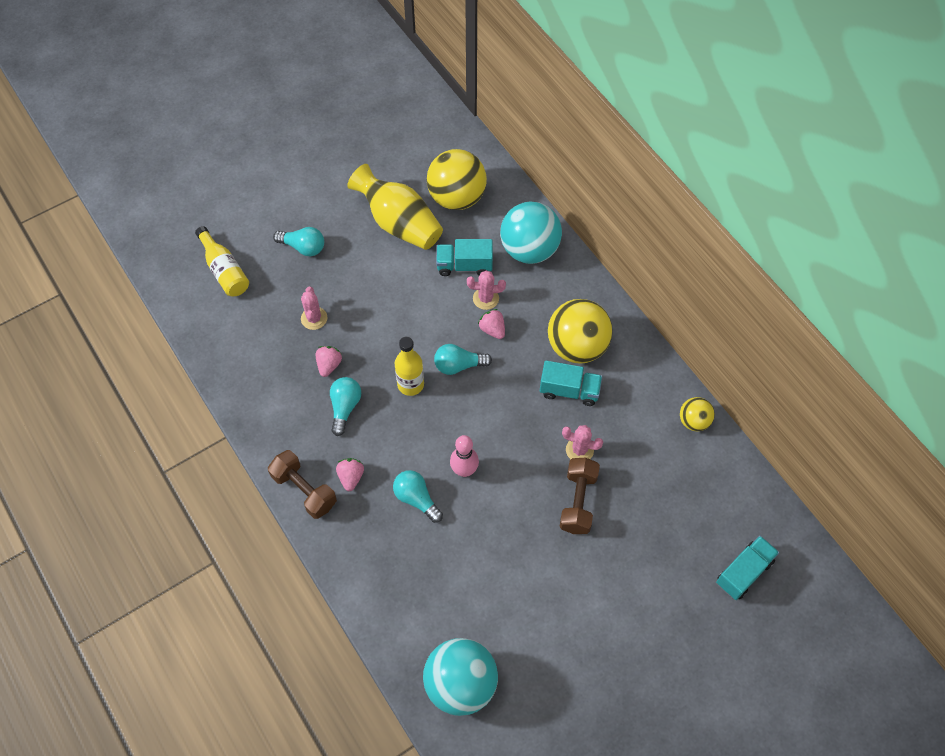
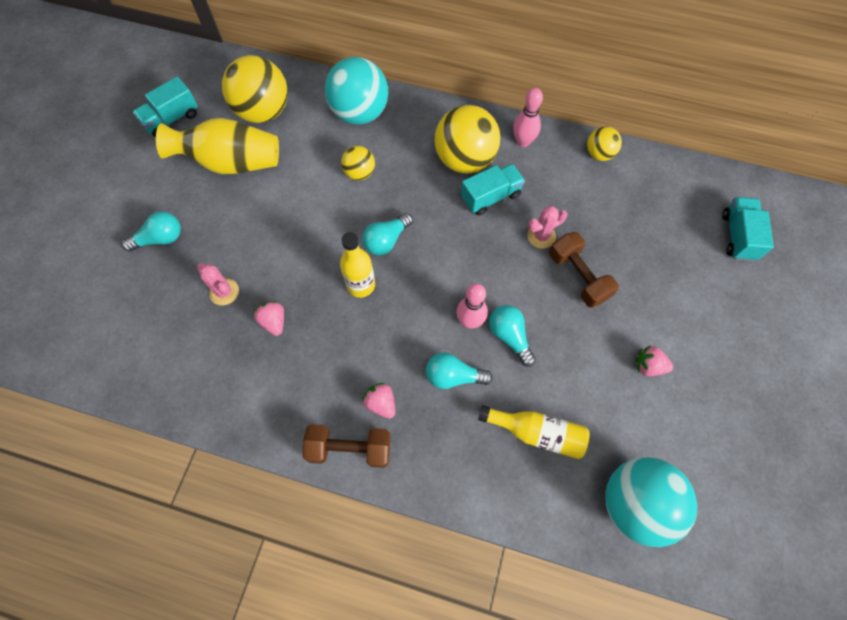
camera: 40 degrees left, 5 degrees up
(224, 270) = (99, 310): yellow bottle -> yellow bottle (536, 433)
(345, 407) = (321, 347): turquoise light bulb -> turquoise light bulb (509, 336)
(464, 265) = (318, 159): turquoise truck -> turquoise truck (172, 119)
(485, 298) = (359, 173): pink cactus -> yellow ball
(492, 329) = (387, 193): pink strawberry -> pink strawberry (648, 366)
(639, 365) = (523, 142): none -> pink bowling pin

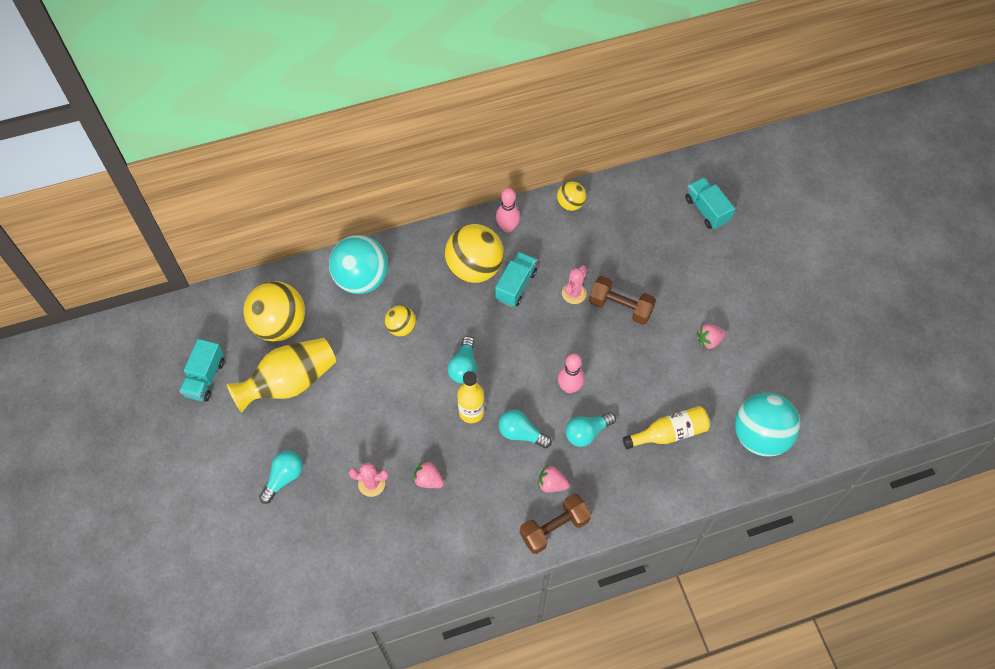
camera: 35 degrees left, 5 degrees down
(509, 336) = (604, 380): turquoise light bulb -> turquoise light bulb (521, 433)

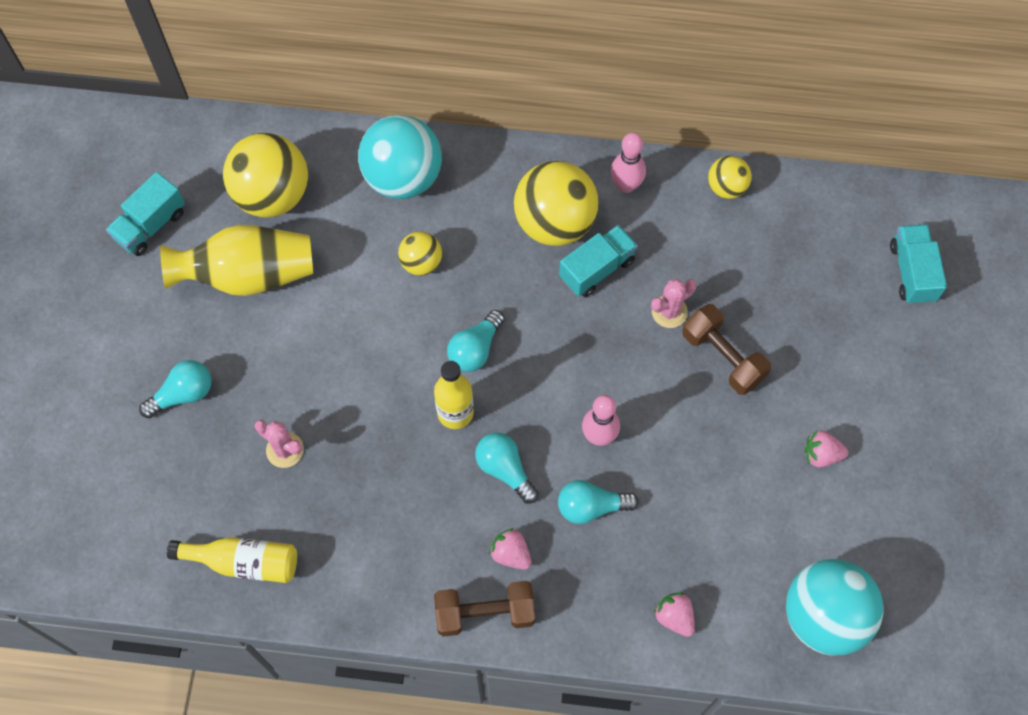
camera: 25 degrees right, 5 degrees up
(428, 480) = (357, 477): pink strawberry -> pink strawberry (674, 617)
(669, 433) = (701, 556): yellow bottle -> yellow bottle (244, 562)

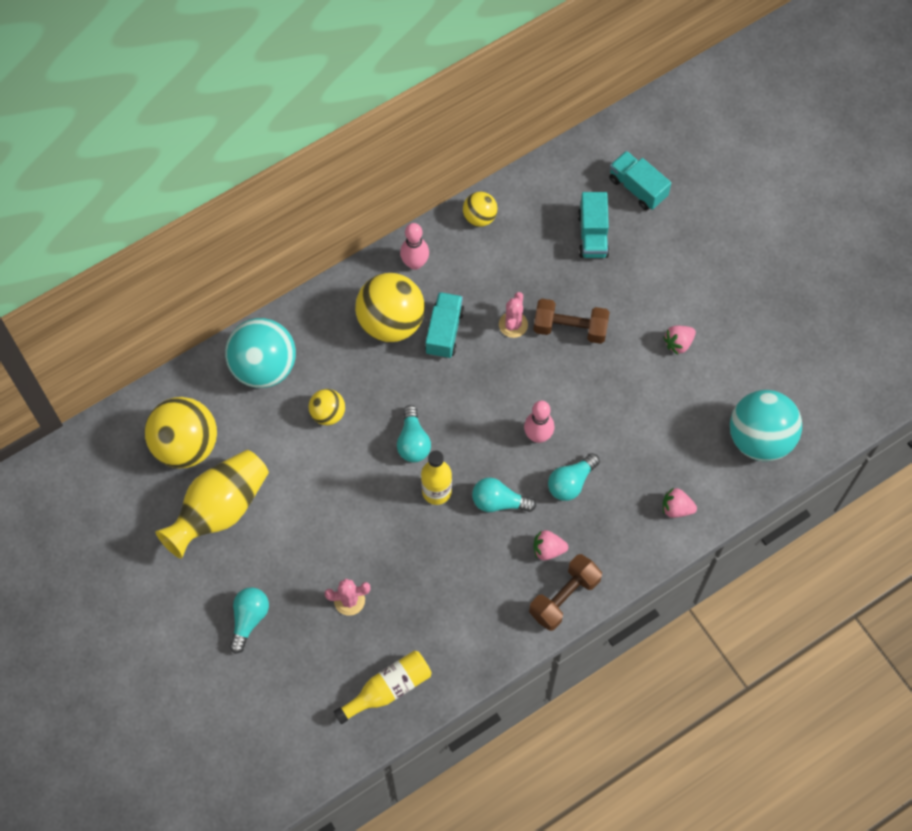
camera: 40 degrees left, 0 degrees up
(150, 225) = (120, 529): turquoise truck -> turquoise truck (593, 235)

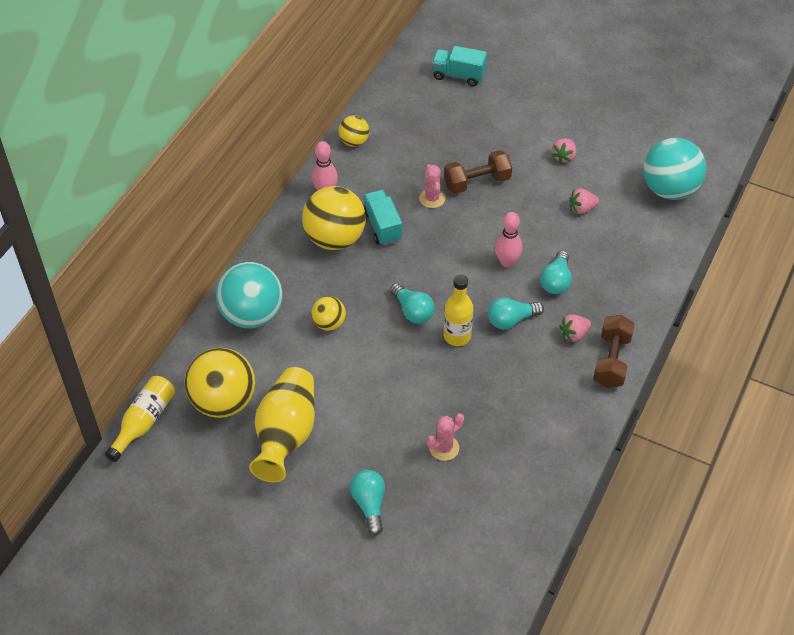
camera: 30 degrees left, 15 degrees down
(388, 689) = (524, 497): yellow bottle -> yellow bottle (144, 422)
(593, 235) = (448, 117): turquoise truck -> none
(676, 508) = (647, 261): pink strawberry -> pink strawberry (582, 209)

